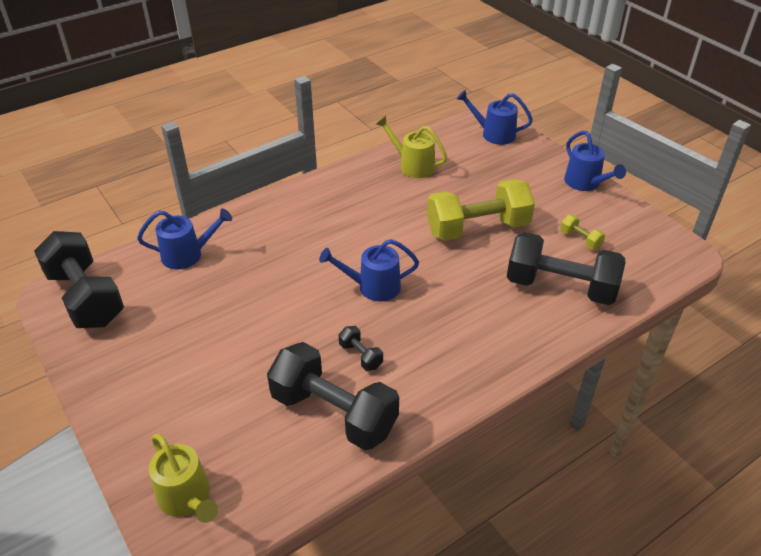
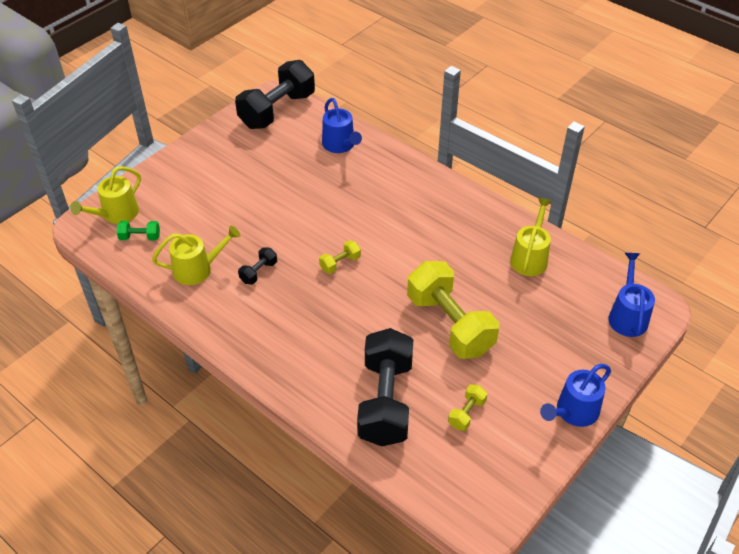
camera: 75 degrees right, 5 degrees up
(248, 472) = (140, 237): none -> green dumbbell
(334, 413) = (198, 269): black dumbbell -> yellow watering can
(373, 287) = (340, 263): blue watering can -> yellow dumbbell

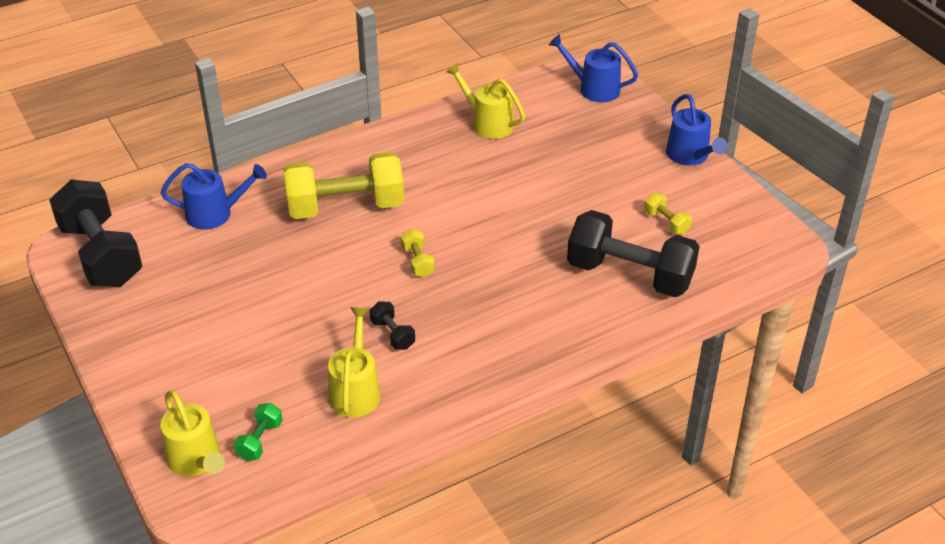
camera: 70 degrees left, 5 degrees down
(450, 324) = (549, 203): yellow dumbbell -> yellow dumbbell (345, 207)

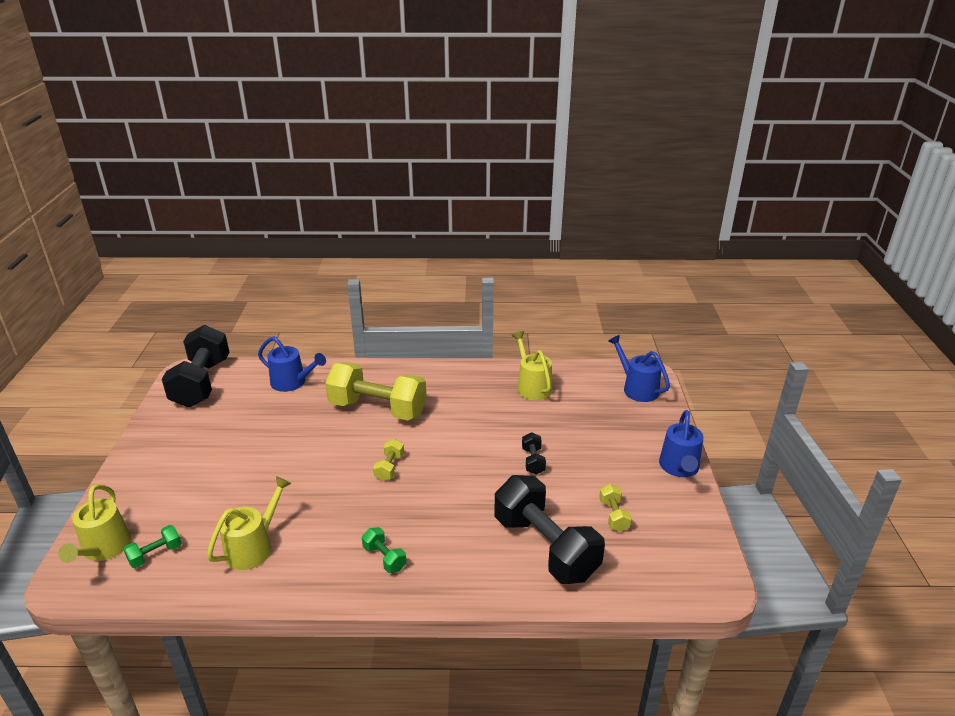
camera: 30 degrees right, 10 degrees down
(392, 334) = (320, 515): black dumbbell -> black dumbbell (533, 461)
(494, 345) = (384, 558): none -> green dumbbell

